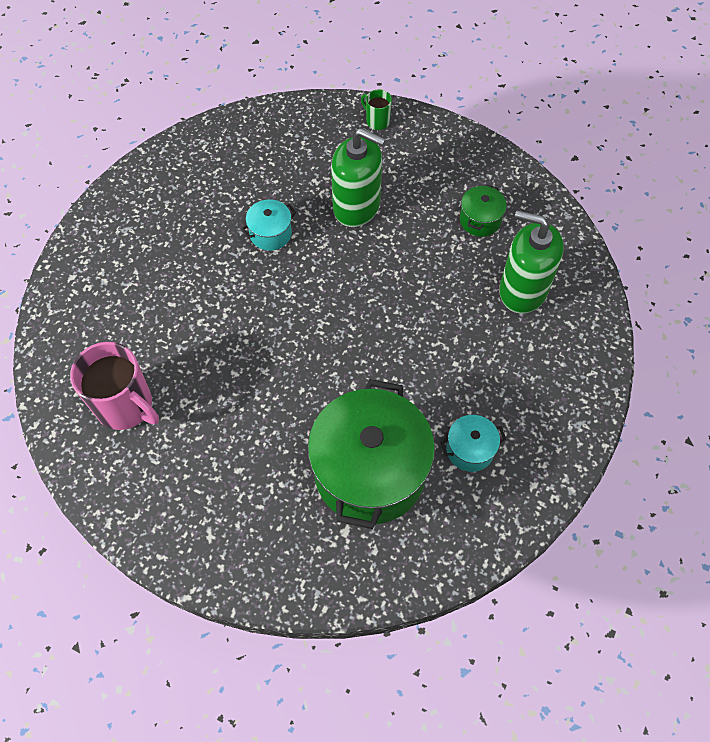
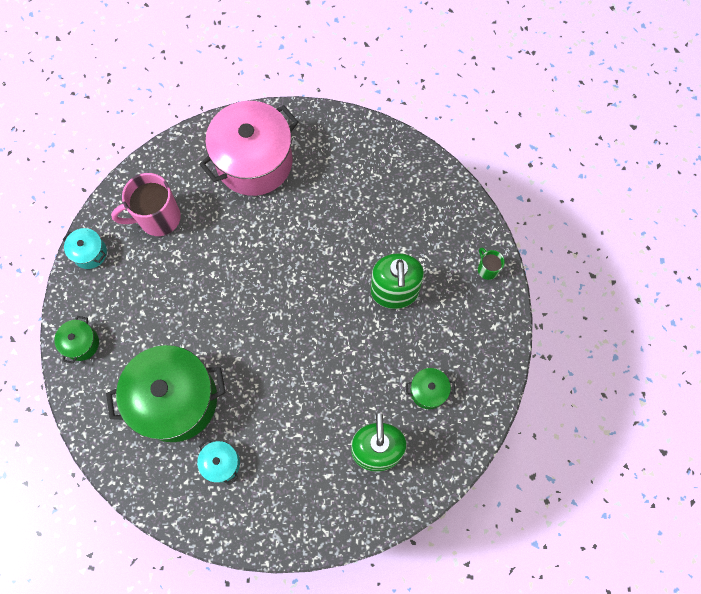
camera: 65 degrees right, 10 degrees up
(122, 277) = (254, 162): none -> pink pot
(125, 406) = (158, 218): pink mug -> pink mug turned 60 degrees clockwise
(239, 559) = (81, 343): none -> green pot
(270, 234) = (338, 241): turquoise pot -> turquoise pot (90, 253)
(377, 121) = (487, 269): green mug -> green mug turned 45 degrees counterclockwise

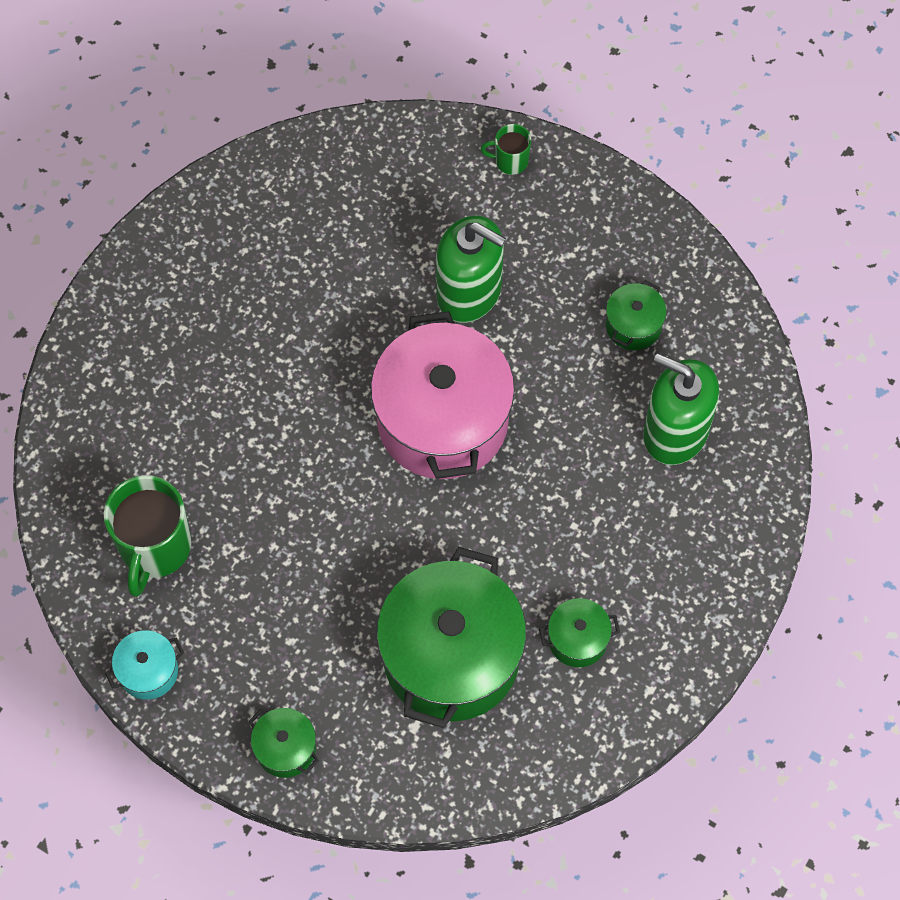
camera: 60 degrees left, 5 degrees down
(158, 218) = (155, 547): pink mug -> green mug
(221, 463) = (577, 639): turquoise pot -> green pot
(254, 162) = (153, 371): pink pot -> pink pot (442, 420)

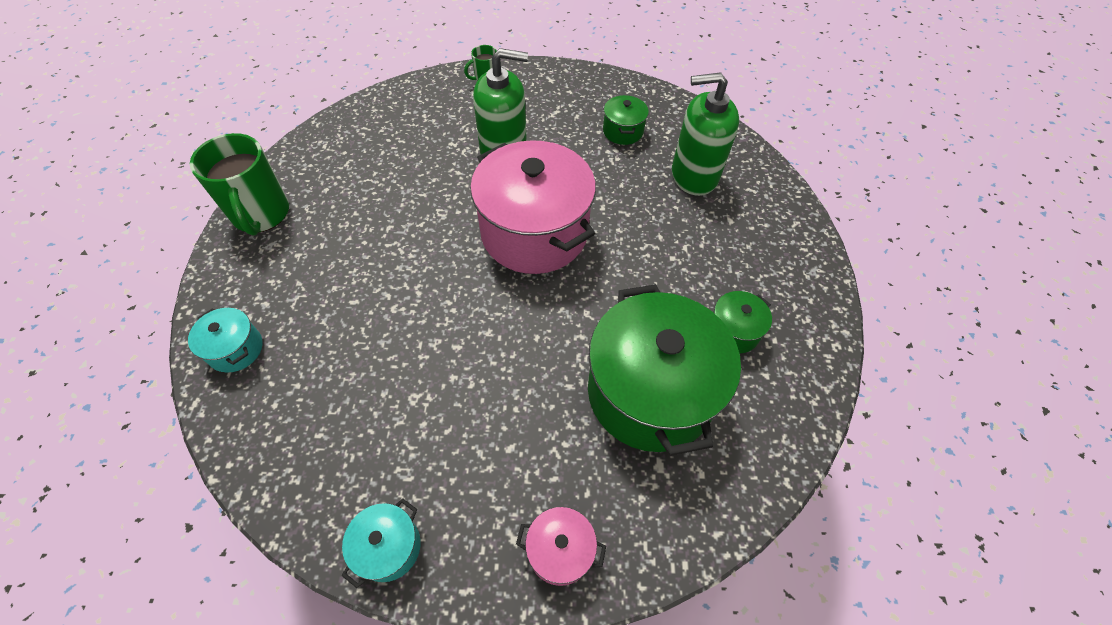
camera: 30 degrees left, 10 degrees down
(86, 414) = (236, 349): none -> turquoise pot
(155, 547) = (345, 428): green mug -> green mug (261, 214)
(285, 748) = (560, 550): green pot -> pink pot

